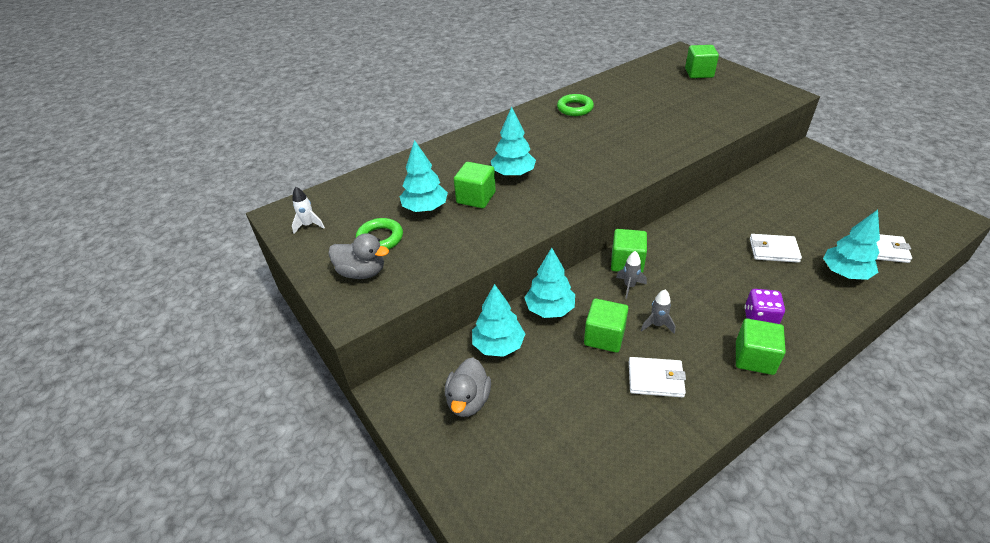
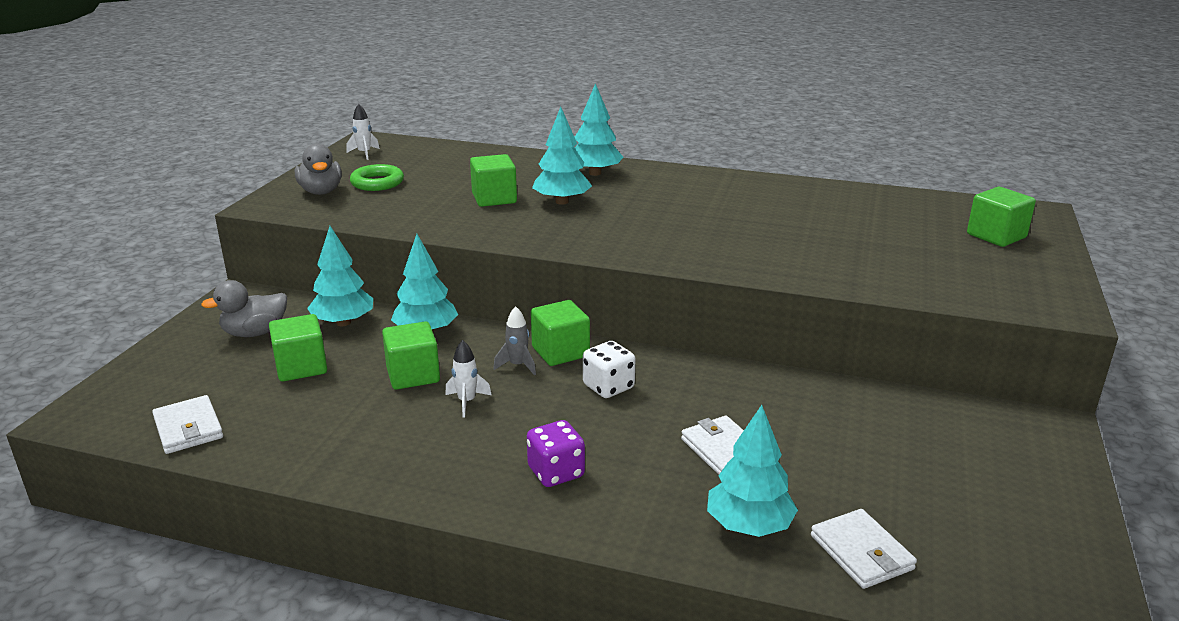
camera: 50 degrees right, 15 degrees down
(425, 208) = (446, 184): turquoise tree -> turquoise tree (595, 173)
(575, 108) = (752, 192): green ring -> none
(655, 379) = (373, 425): white wallet -> white wallet (188, 428)
(657, 325) = (467, 402): grey rocket -> white rocket
(682, 261) = (608, 387): none -> white dice
(754, 358) = (473, 485): green cube -> green cube (301, 367)

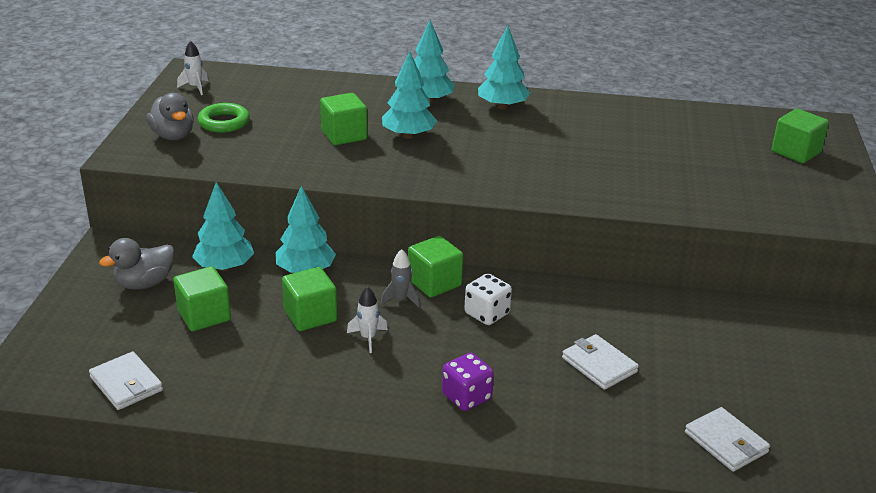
camera: 10 degrees left, 5 degrees up
(749, 526) = (635, 429): turquoise tree -> turquoise tree (502, 106)

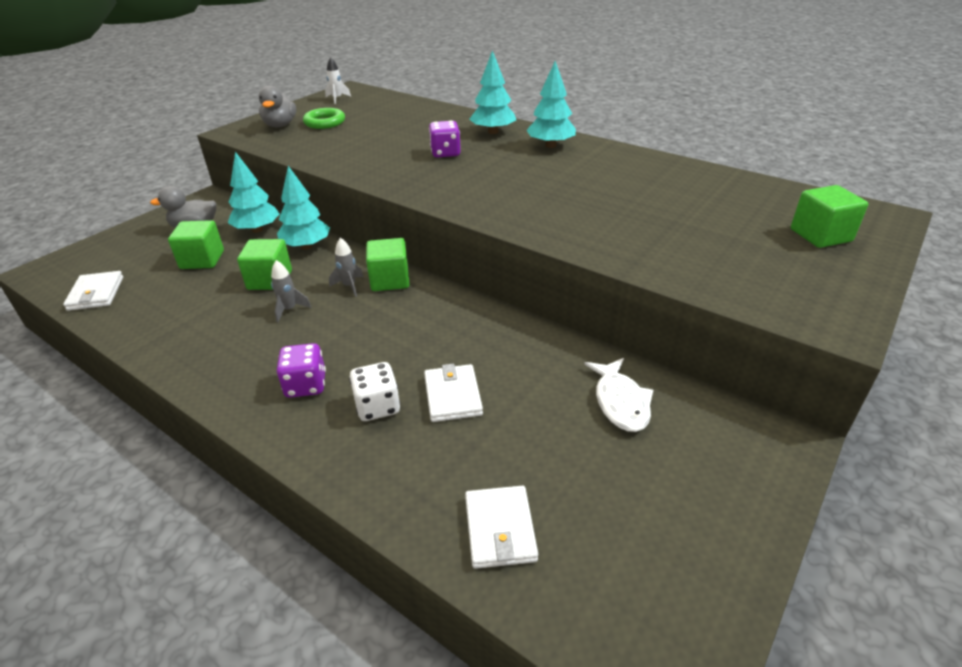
camera: 30 degrees right, 5 degrees up
(344, 135) = (396, 144): green cube -> none
(368, 338) = (289, 309): white rocket -> grey rocket
(408, 135) = (445, 153): turquoise tree -> purple dice
(487, 314) = (403, 318): white dice -> white dice (377, 406)
(727, 329) = (620, 402): none -> white fish

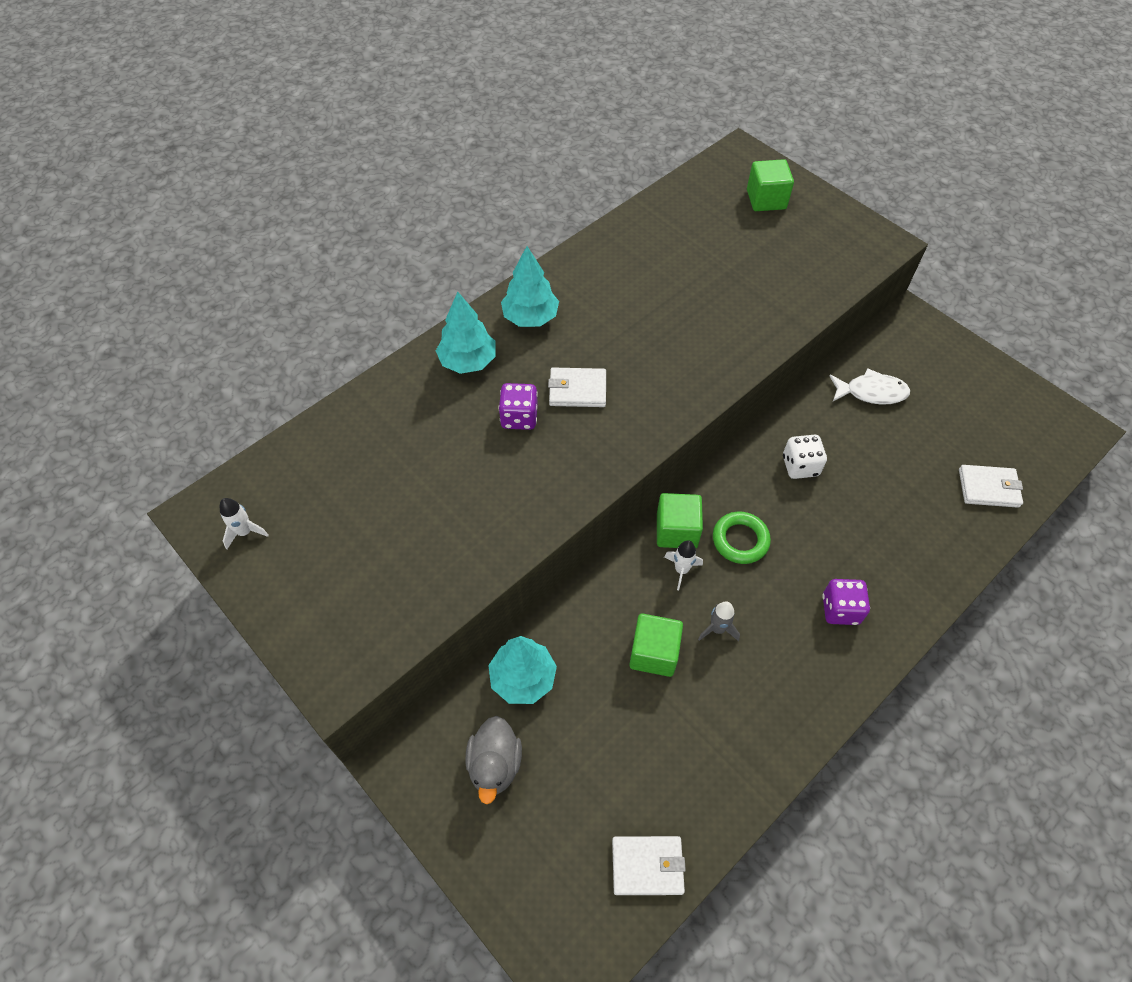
camera: 80 degrees left, 20 degrees up
(202, 260) = (589, 740): green cube -> none
(280, 125) = (336, 612): grey duck -> none
(306, 246) = (583, 615): turquoise tree -> none
(324, 122) = (350, 550): green ring -> green ring (740, 540)
(349, 286) = (681, 570): grey rocket -> white rocket
(377, 406) = (870, 553): white dice -> white dice (800, 466)
(453, 396) = (859, 497): white wallet -> white wallet (577, 390)

